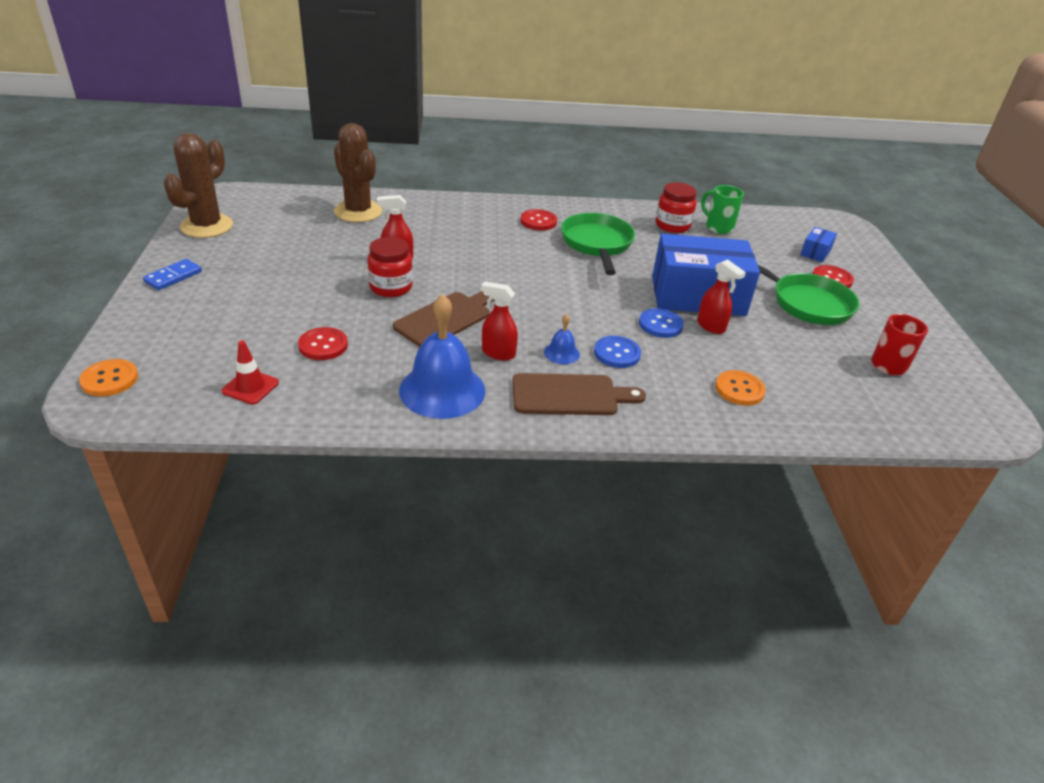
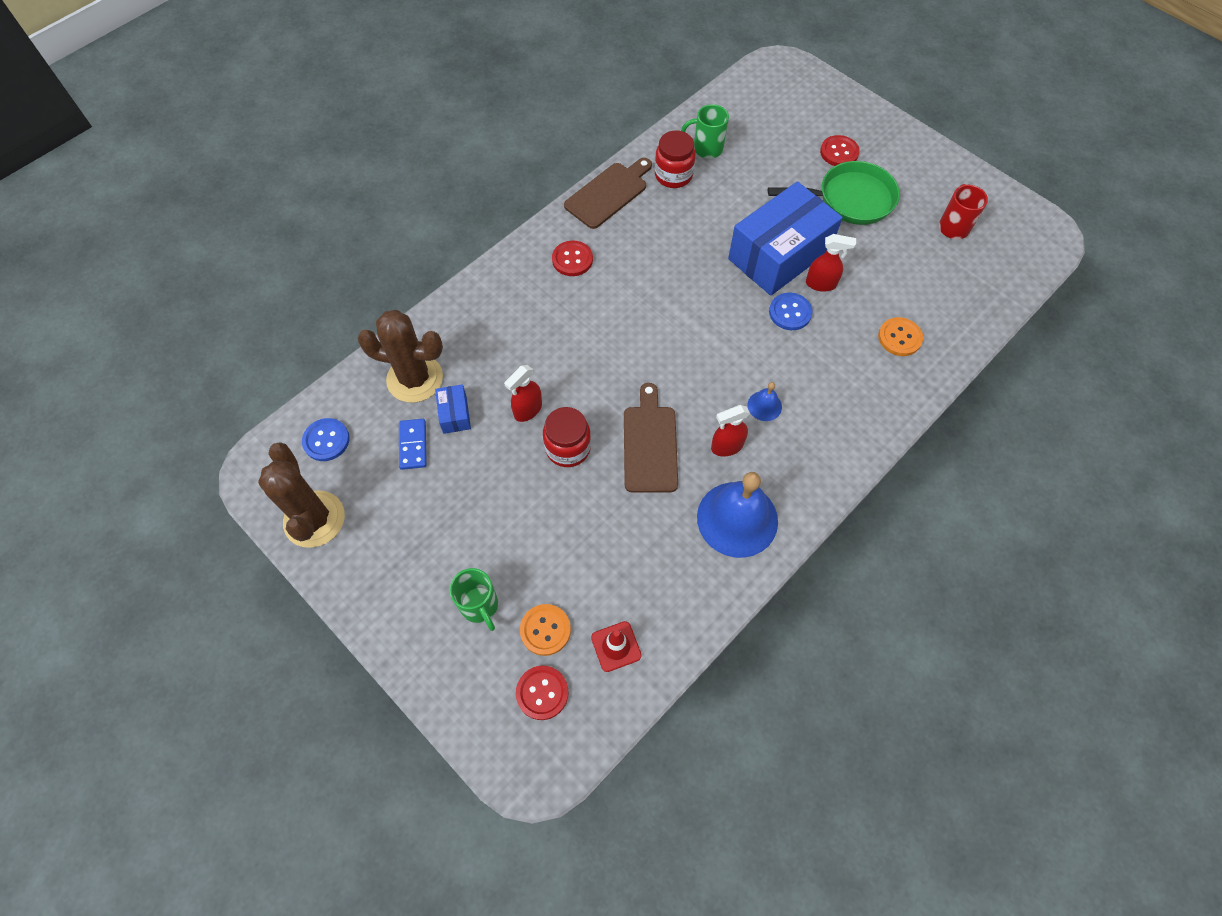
camera: 40 degrees left, 25 degrees up
(110, 379) = (511, 744): orange button -> orange button (545, 630)
(173, 277) = (385, 603): blue domino -> blue domino (413, 445)
(214, 312) = (480, 606): none -> green mug
(323, 345) = (606, 557): red button -> red button (542, 693)
(570, 395) = (815, 443): brown cutting board -> brown cutting board (608, 193)
(597, 244) = (648, 251): green pan -> none
(617, 353) = (797, 372): blue button -> blue button (326, 440)
(815, 252) = (799, 125): blue box -> blue box (455, 414)

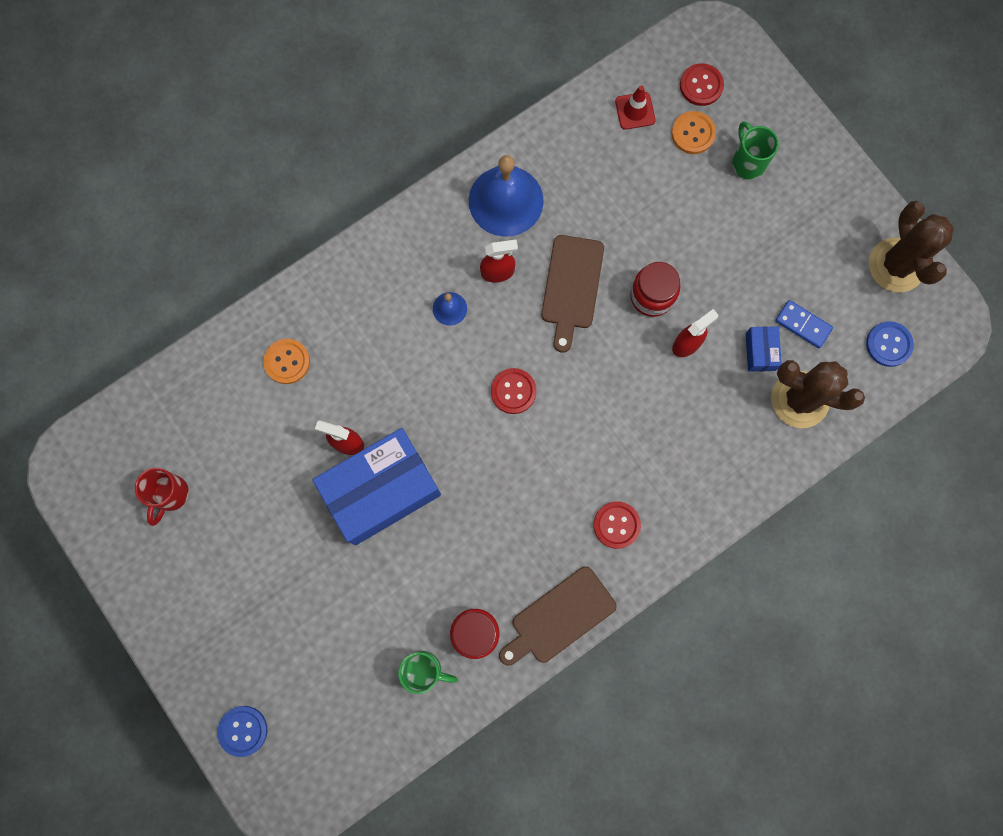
camera: 170 degrees left, 15 degrees up
(413, 445) = (803, 325): blue domino -> blue domino turned 60 degrees counterclockwise
(790, 312) = (392, 412): blue button -> blue button (243, 730)
(839, 152) = (262, 634): red button -> red button (513, 391)
(850, 199) = (274, 556): green pan -> none

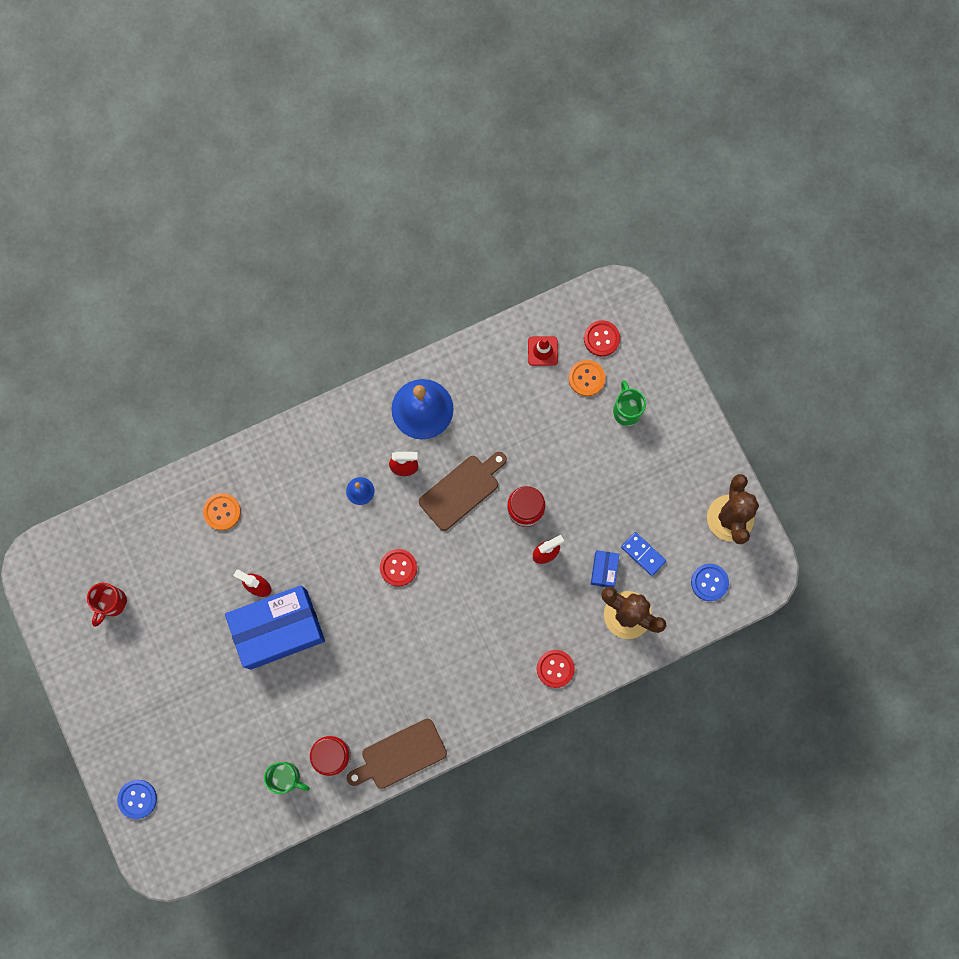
camera: 10 degrees right, 0 degrees up
(571, 287) = (462, 490): brown cutting board -> brown cutting board turned 150 degrees counterclockwise
(616, 525) = (460, 690): red button -> red button (555, 668)

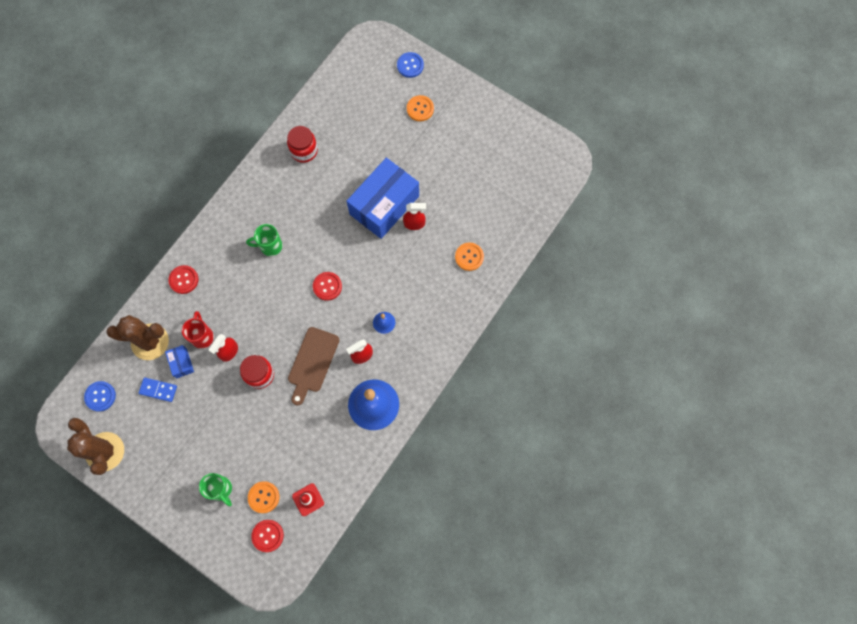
camera: 150 degrees right, 5 degrees down
(112, 603) = (502, 163): red mug -> red mug (202, 336)
(162, 731) = (420, 109): none -> orange button
(286, 777) = (325, 124): green mug -> green mug (270, 246)
(400, 755) = (260, 173): brown cutting board -> none

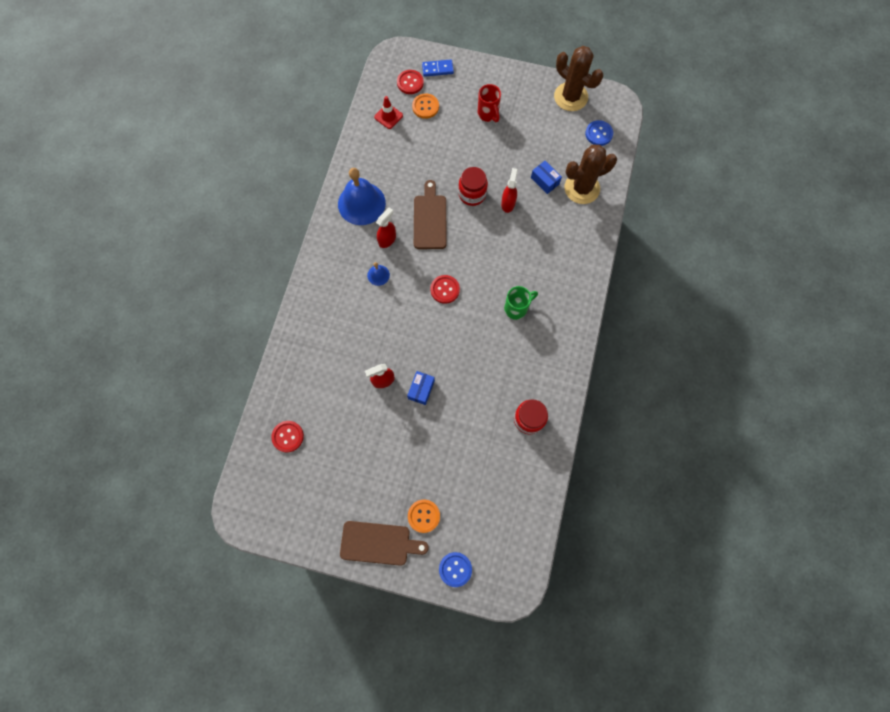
camera: 160 degrees right, 0 degrees up
(158, 390) = (553, 154): blue domino -> blue domino (437, 69)
(183, 280) = (581, 250): red button -> red button (288, 436)
(202, 336) = (538, 208): red mug -> red mug (488, 114)
(221, 489) = (463, 101): green mug -> none
(384, 205) = (421, 389): blue box -> blue box, size x0.41
(462, 102) = (379, 543): none -> brown cutting board
(469, 257) = (316, 365): orange button -> none

